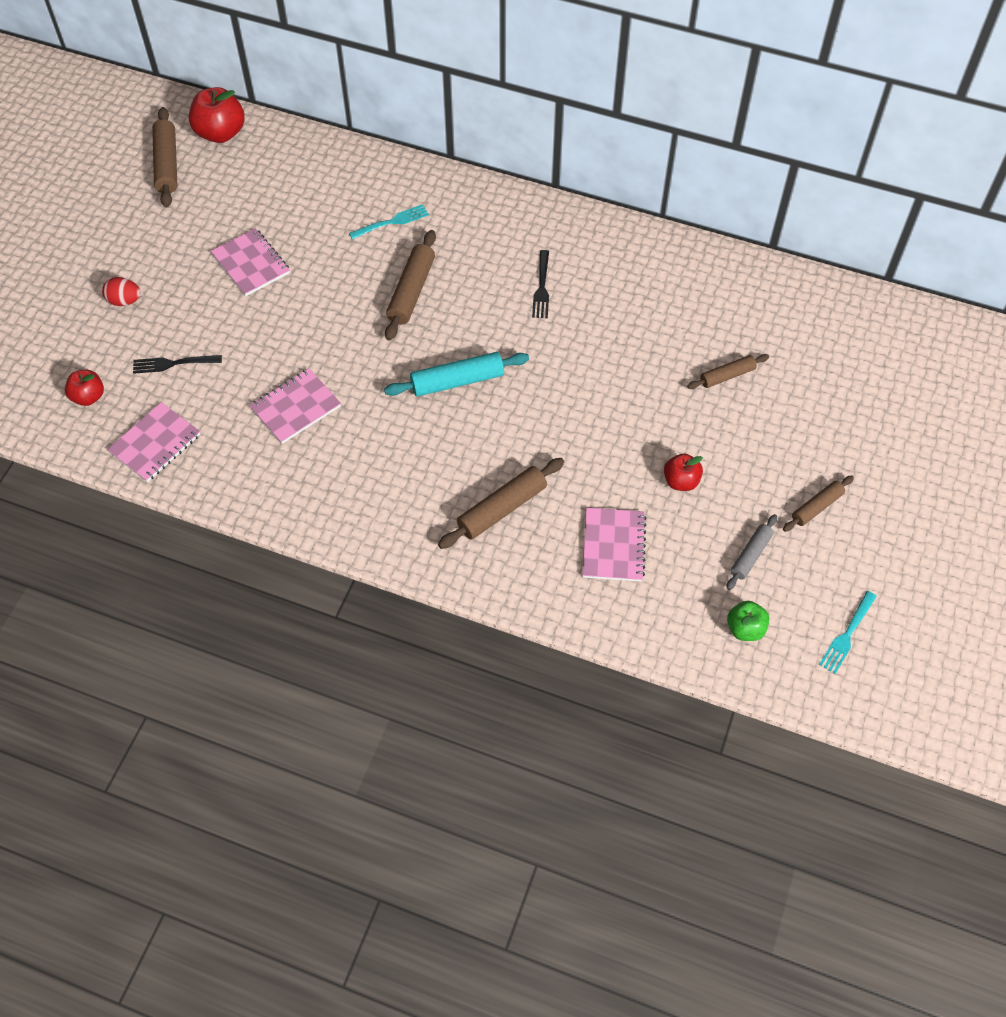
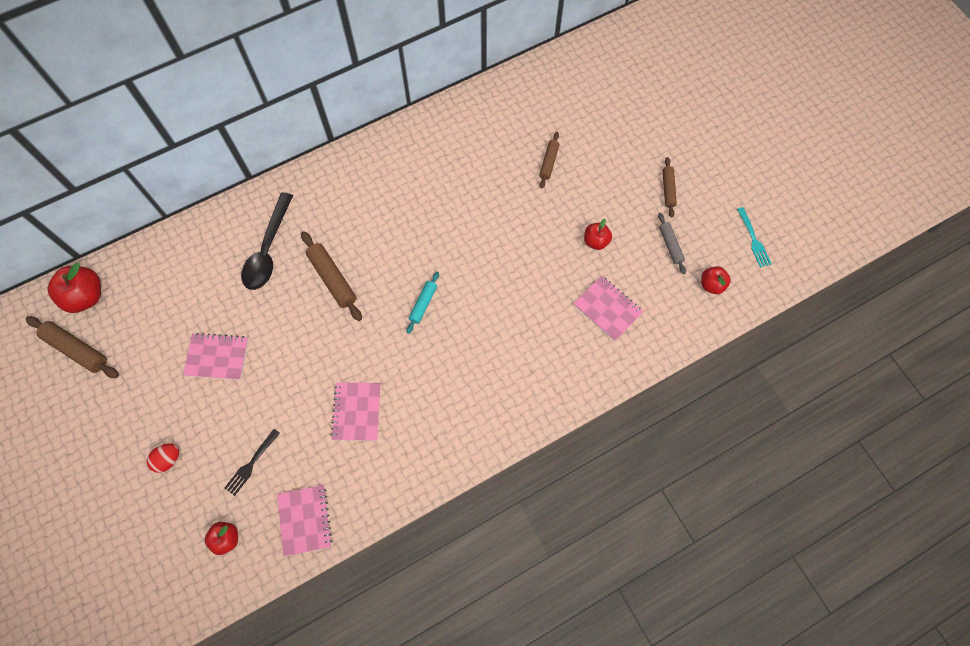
camera: 50 degrees left, 10 degrees up
(391, 222) = (268, 250): turquoise fork -> black spoon
(457, 381) = (423, 304): turquoise rolling pin -> turquoise rolling pin, size x0.62
(502, 509) = (533, 348): brown rolling pin -> none
(541, 287) = (399, 206): black fork -> none
(745, 628) = (711, 285): green apple -> red apple

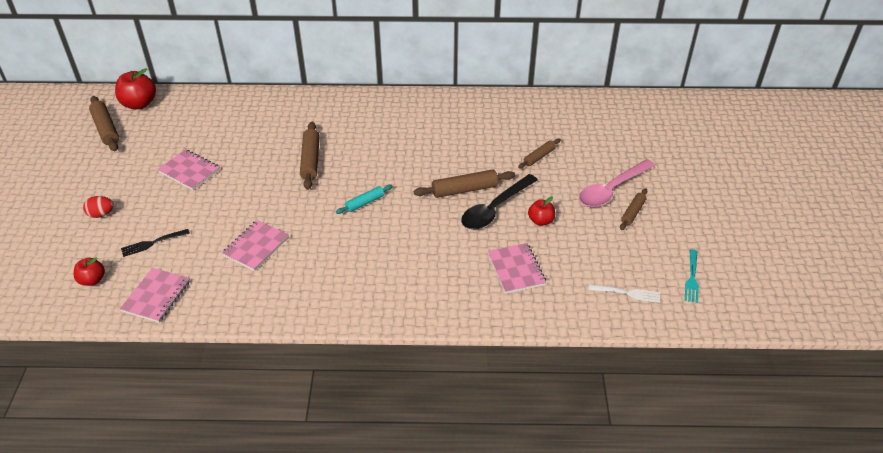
camera: 30 degrees right, 25 degrees down
(268, 250) = (280, 126): black spoon -> black spoon (495, 209)
(505, 239) = (464, 190): none -> brown rolling pin
(635, 171) = (611, 189): none -> pink spoon
(670, 245) = (607, 250): grey rolling pin -> none
(711, 285) = (627, 293): red apple -> white fork

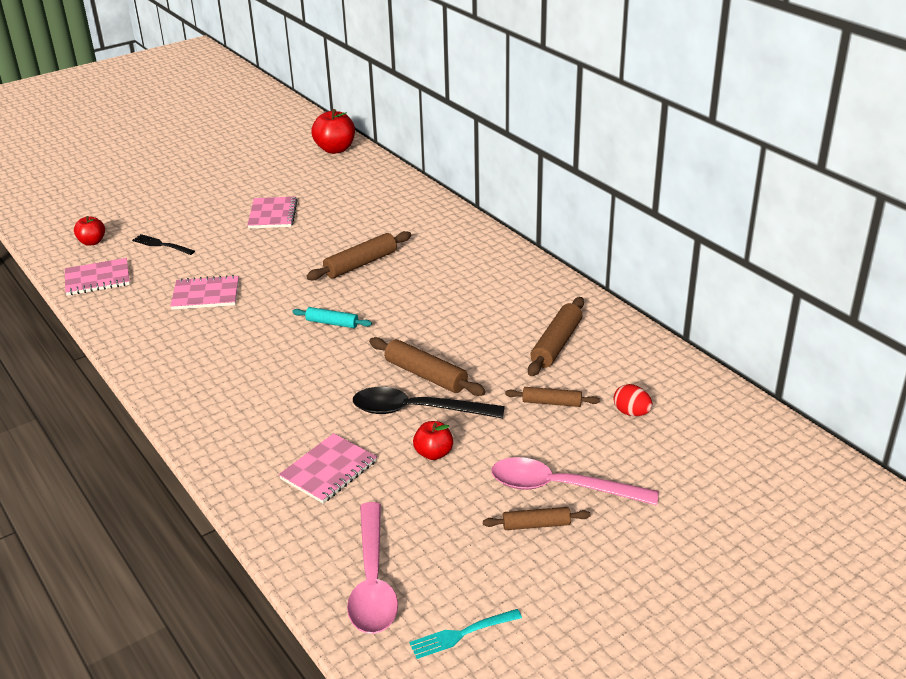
camera: 55 degrees right, 10 degrees down
(101, 214) = (174, 206): red egg -> red egg (631, 413)
(106, 129) = (284, 153): brown rolling pin -> brown rolling pin (556, 344)
(627, 293) = (372, 581): white fork -> pink spoon

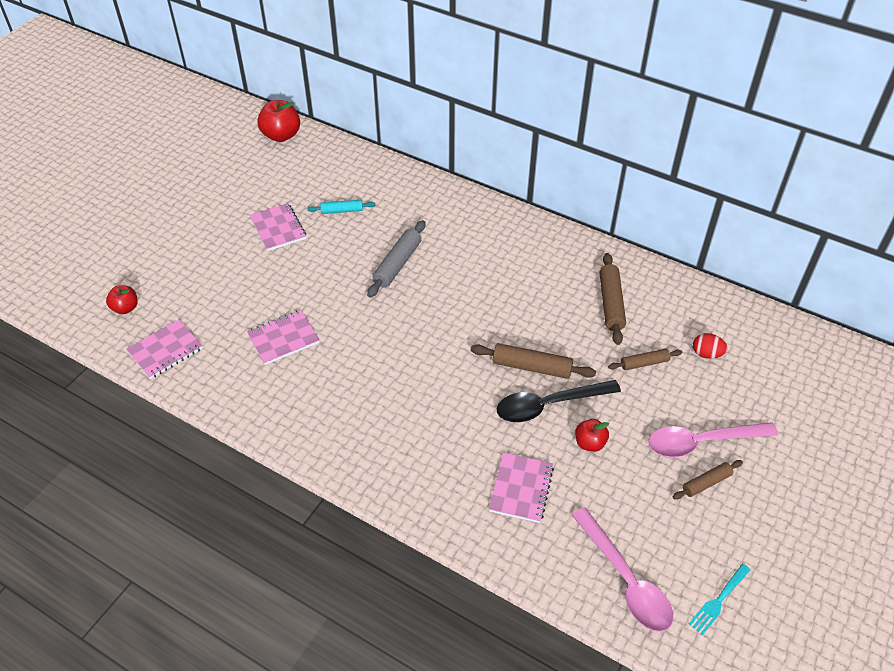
camera: 25 degrees left, 15 degrees up
(162, 245) = (198, 292): black fork -> none
(332, 323) = (418, 336): turquoise rolling pin -> turquoise rolling pin (342, 211)
(361, 264) = (397, 264): brown rolling pin -> grey rolling pin

